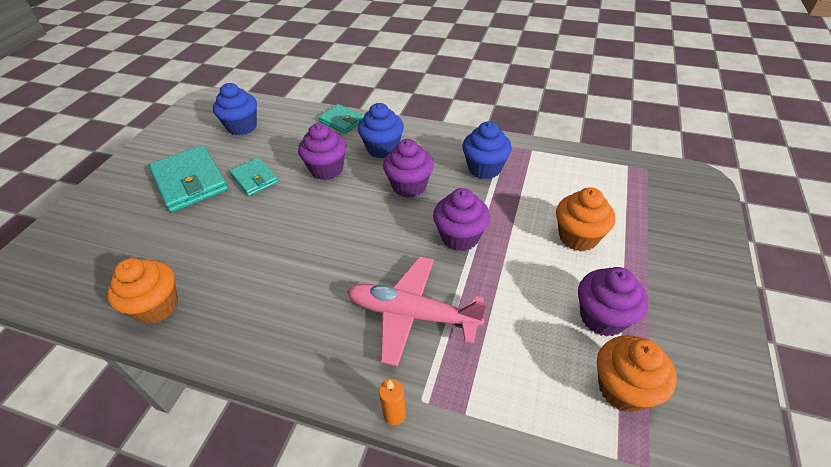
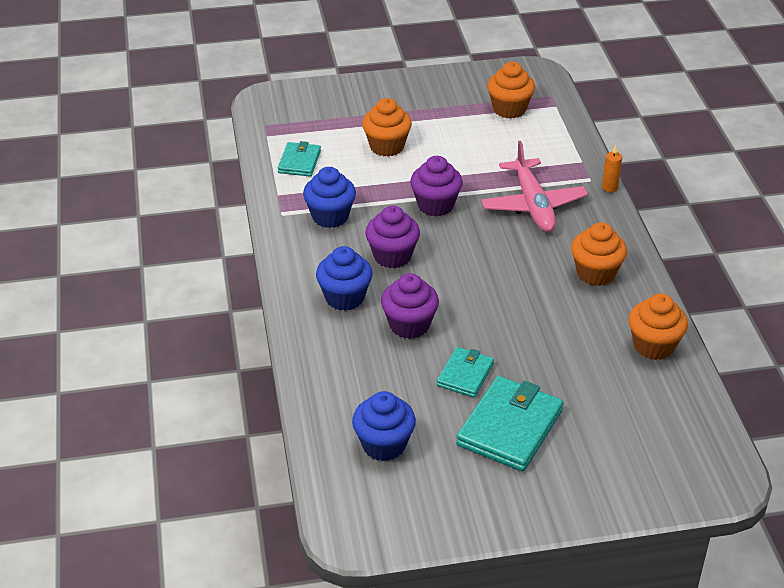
camera: 120 degrees left, 5 degrees down
(275, 313) = (595, 273): none -> orange cupcake
(341, 121) = (313, 354): turquoise wallet -> turquoise wallet (299, 162)
(602, 317) = (460, 124): purple cupcake -> none

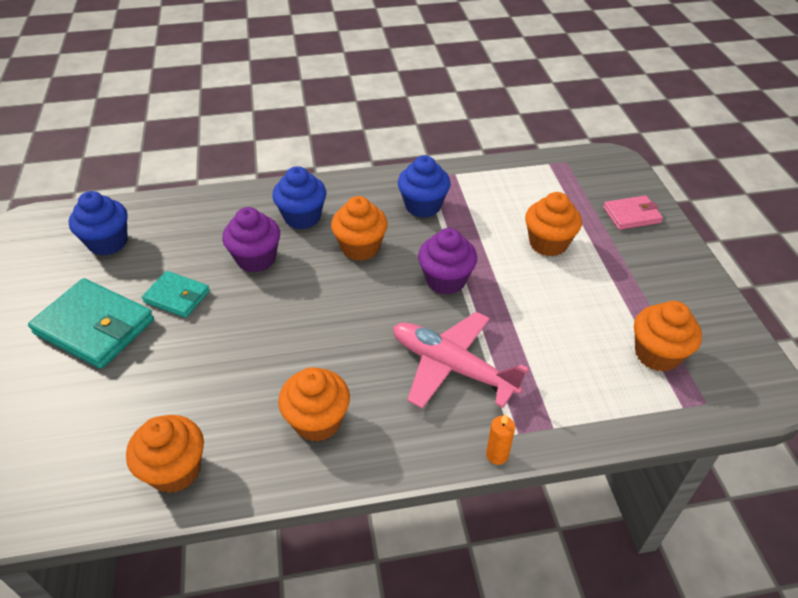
camera: 90 degrees right, 5 degrees up
(299, 162) = (509, 184): turquoise wallet -> none
(349, 99) = (631, 215): none -> pink wallet
(392, 256) = (360, 248): purple cupcake -> orange cupcake
(533, 205) = (452, 367): pink plane -> pink plane turned 45 degrees clockwise

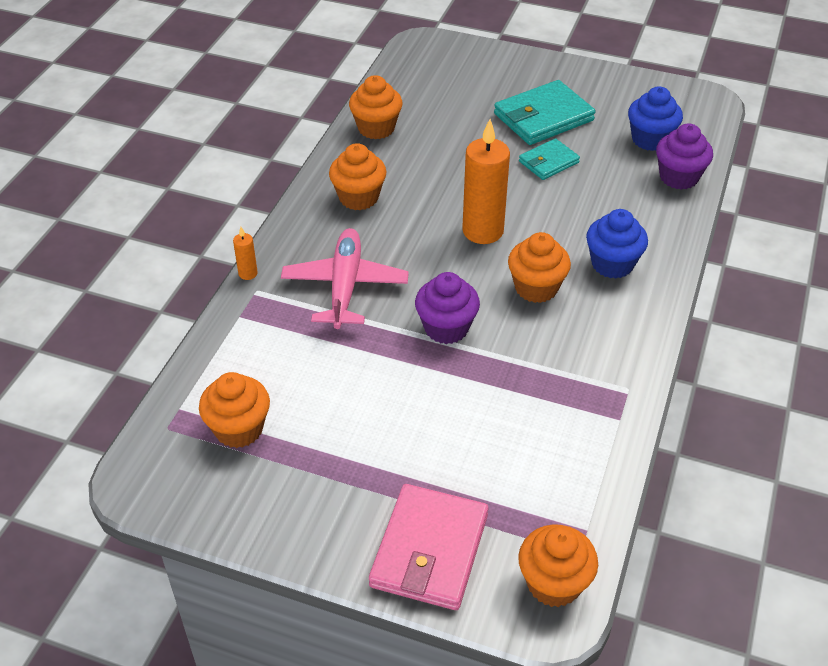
camera: 120 degrees right, 0 degrees up
(256, 259) = (567, 216): purple cupcake -> purple cupcake (678, 177)
(310, 304) = (483, 231): none -> orange candle
(423, 206) = (573, 362): blue cupcake -> none
(452, 367) = (345, 286): pink plane -> pink plane turned 60 degrees counterclockwise
(548, 243) = (439, 436): orange cupcake -> orange cupcake (553, 583)
(631, 215) = (429, 550): pink wallet -> pink wallet, size x1.73

